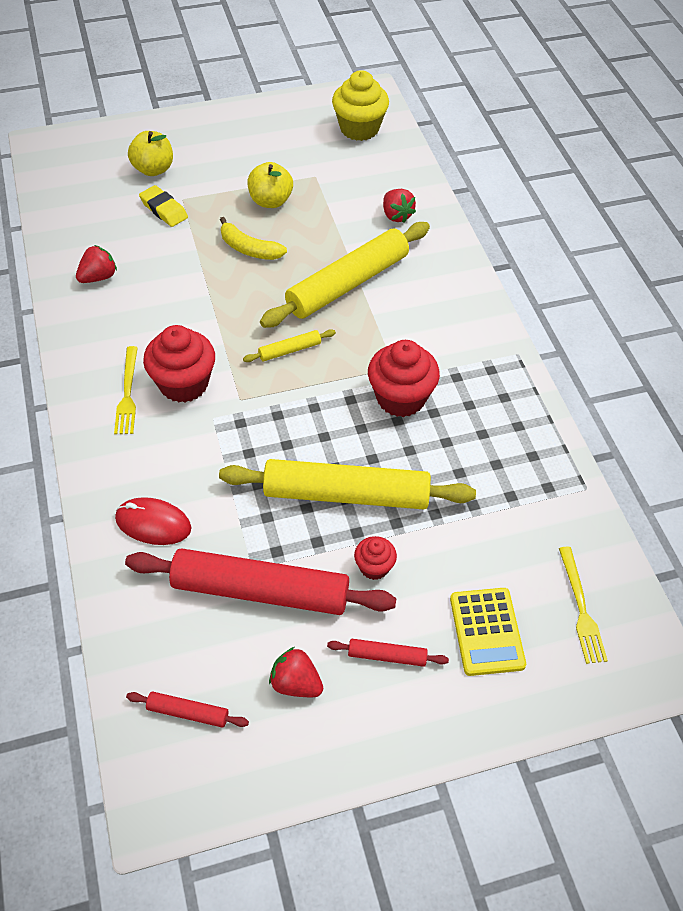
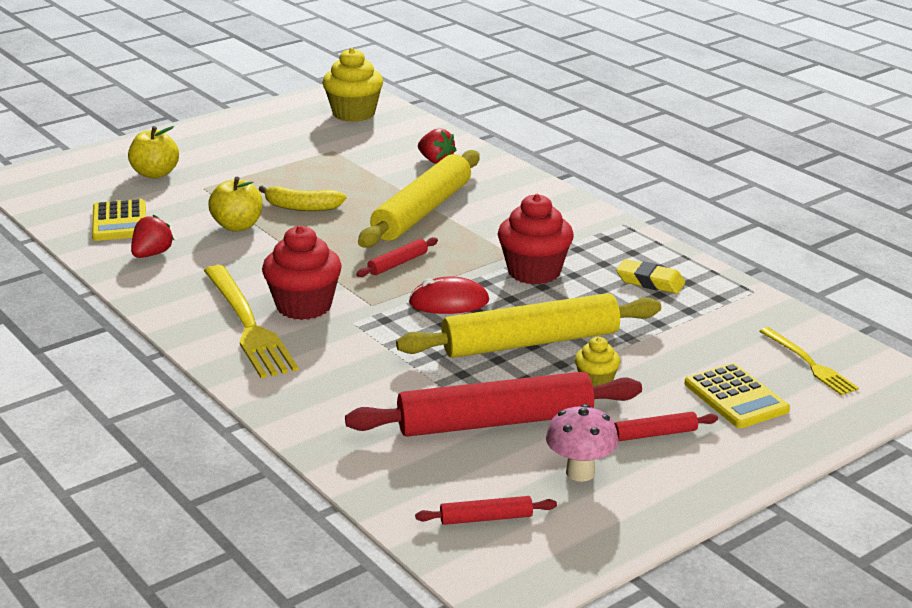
camera: 20 degrees left, 25 degrees down
(94, 226) = (119, 222): none -> yellow calculator
(127, 393) = (248, 324): yellow fork -> yellow fork, size x1.78
(153, 523) = (346, 403): red mouse -> red mouse (449, 302)
(164, 209) = (188, 198): yellow eraser -> yellow eraser (650, 282)
(270, 201) = (299, 173): yellow apple -> yellow apple (237, 226)
(289, 350) = (398, 263): yellow rolling pin -> red rolling pin
(296, 683) = (580, 472): red strawberry -> pink mushroom
(374, 567) = (596, 382): red cupcake -> yellow cupcake

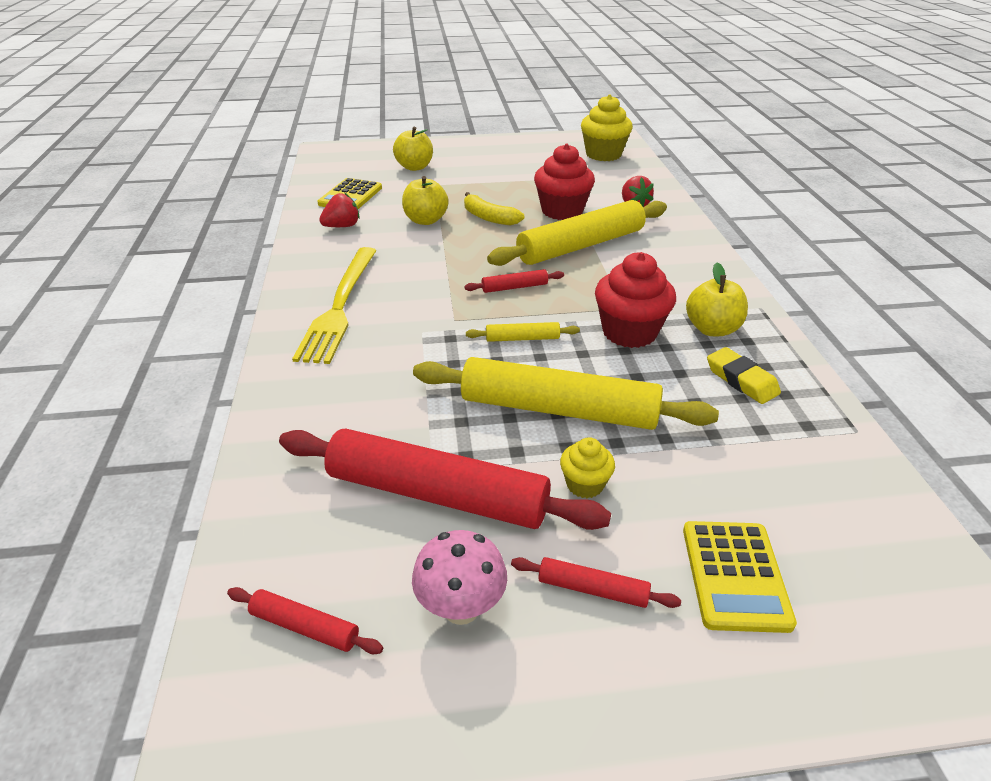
camera: 30 degrees right, 10 degrees up
(304, 306) = (399, 303): red cupcake -> red cupcake (562, 211)
(449, 302) = (522, 338): red mouse -> yellow rolling pin
(598, 251) = (712, 329): none -> yellow apple
(809, 363) = (869, 562): yellow fork -> none

